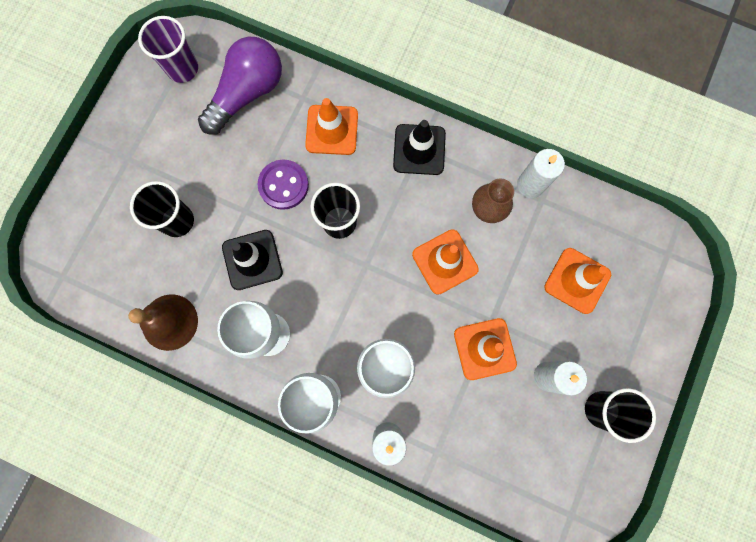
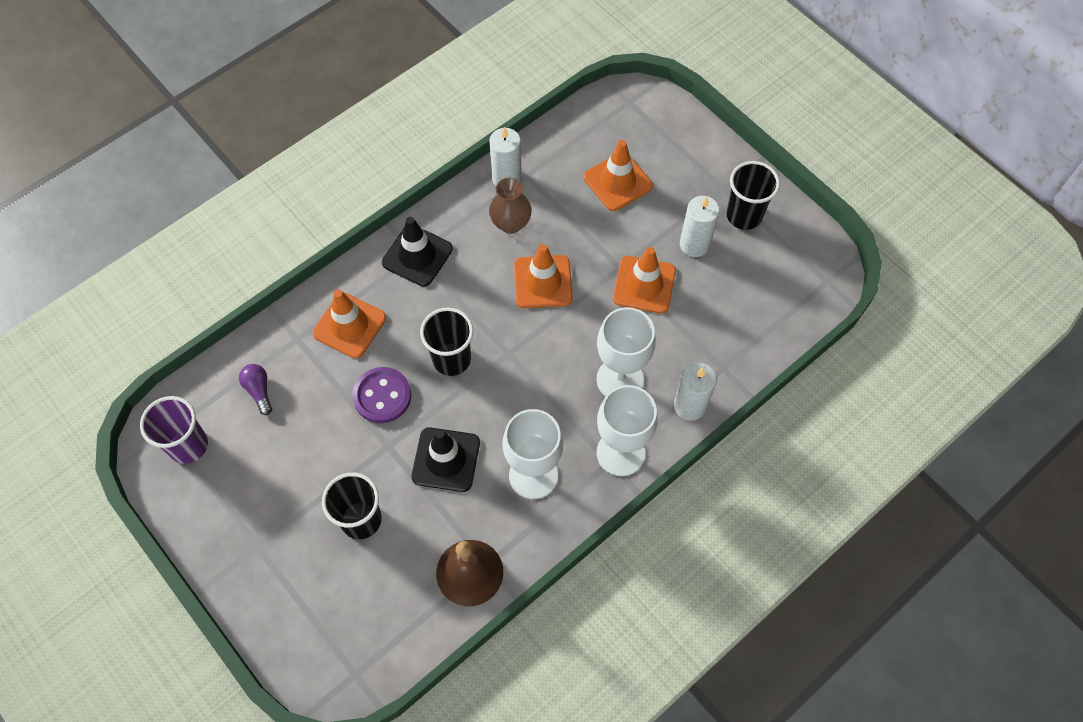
camera: 65 degrees left, 15 degrees down
(247, 93) = (259, 390): purple light bulb -> purple light bulb, size x0.43

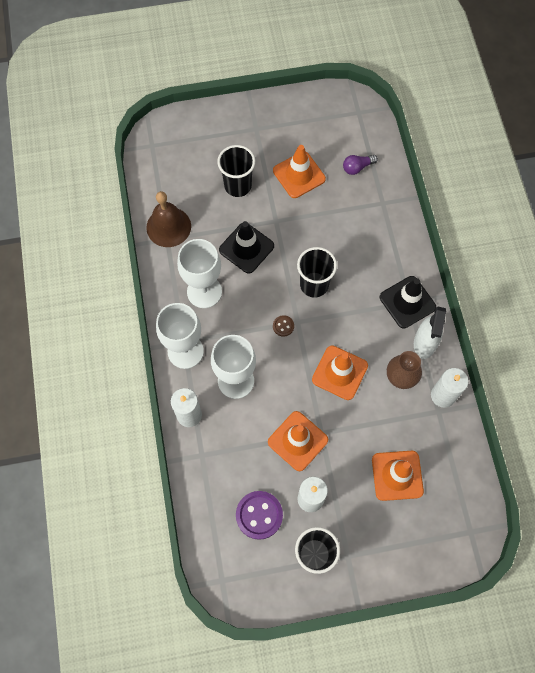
camera: 120 degrees right, 5 degrees up
(188, 445) = (342, 118): purple cup -> none
(259, 390) = (357, 167): purple light bulb -> purple light bulb turned 150 degrees clockwise
(349, 325) = (375, 236): orange traffic cone -> orange traffic cone (299, 175)
(382, 396) = (312, 232): purple button -> purple button (259, 515)
(457, 219) = (424, 343): none -> white spray bottle
(523, 365) = (283, 326): none -> brown button

